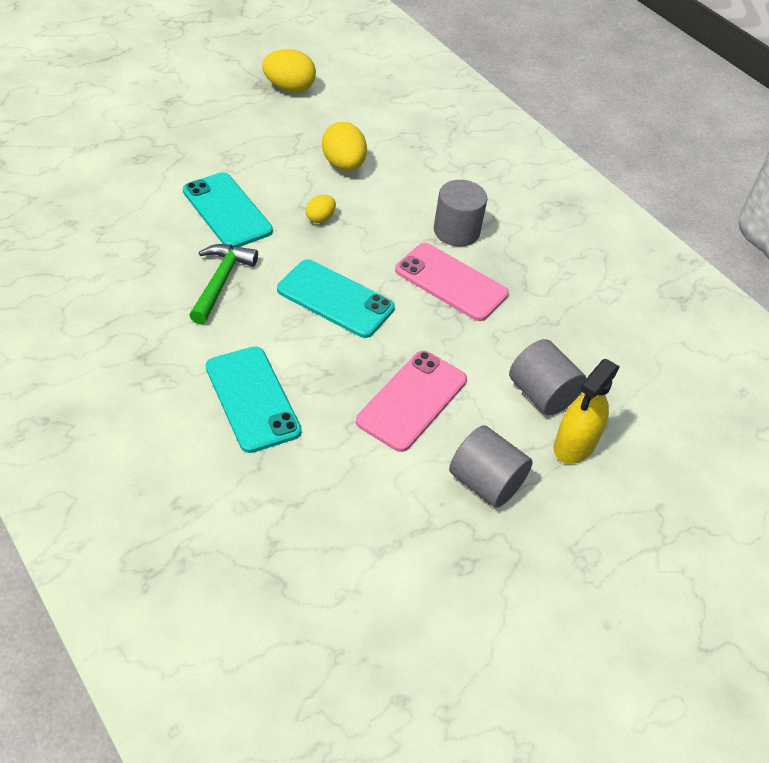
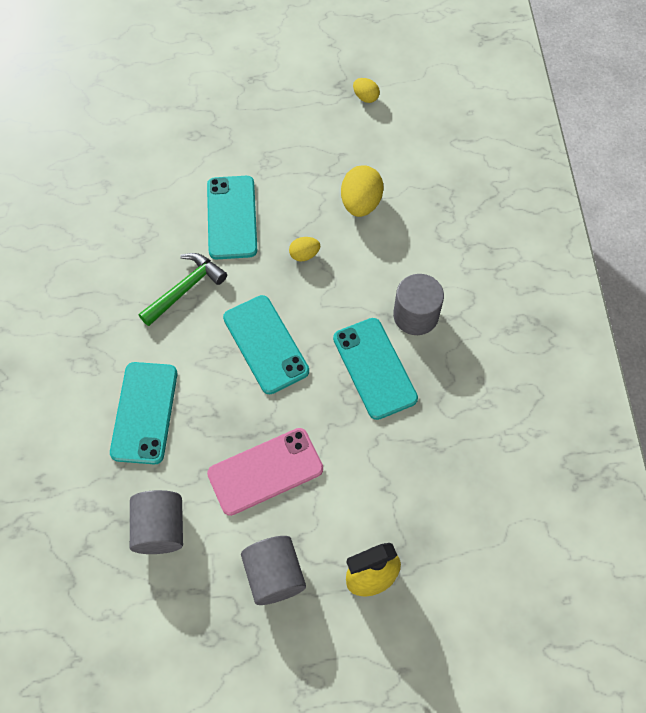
camera: 35 degrees right, 15 degrees up
(289, 88) = (365, 97): yellow egg -> yellow egg, size x0.55
(451, 282) = (374, 368): pink phone -> turquoise phone
(541, 394) = (377, 516): grey cylinder -> grey cylinder (160, 529)

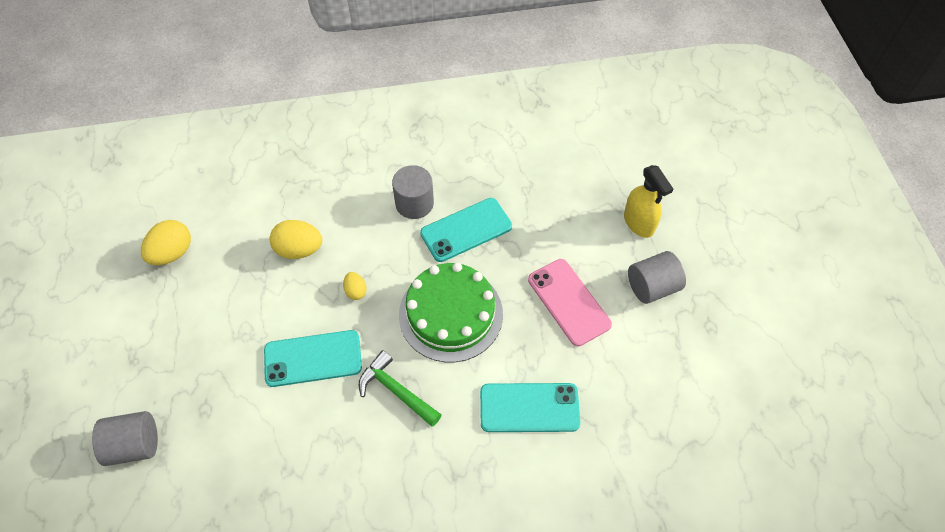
camera: 95 degrees left, 5 degrees down
(160, 529) = (633, 377): grey cylinder -> grey cylinder (134, 445)
(265, 344) = (451, 314): turquoise phone -> green cake
(365, 97) = (172, 253): yellow egg -> yellow egg, size x1.80

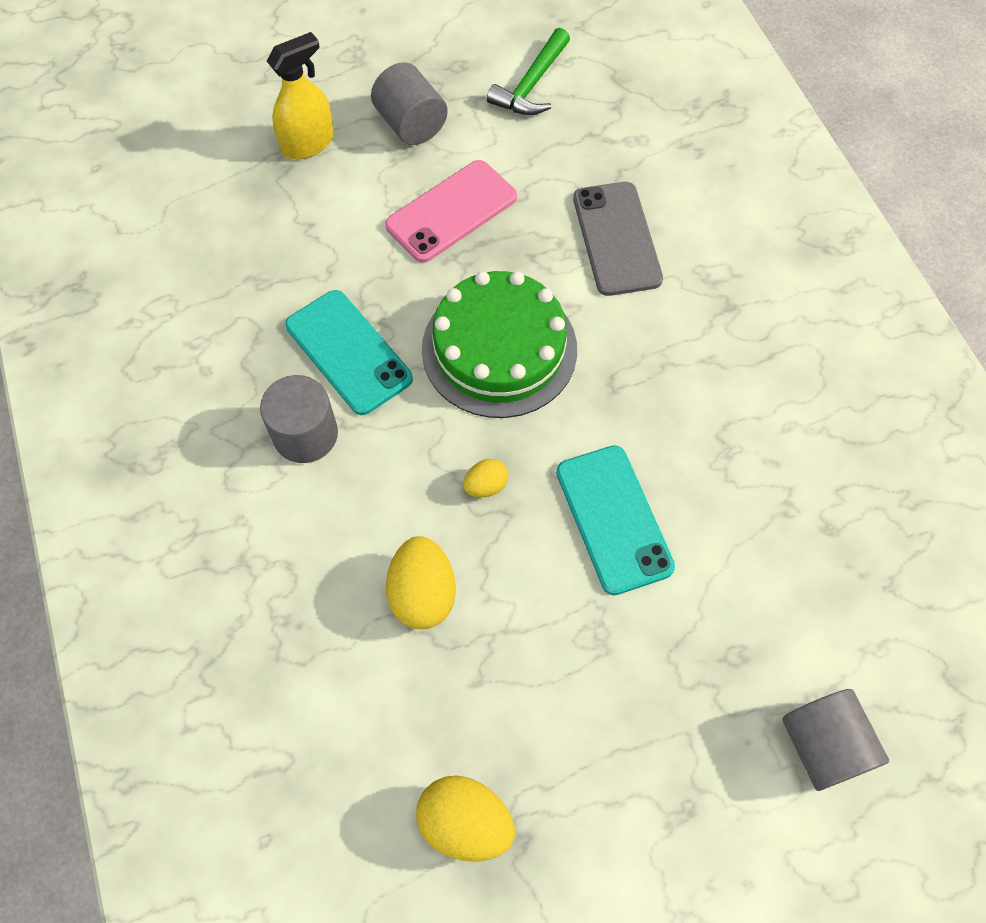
camera: 100 degrees left, 5 degrees up
(396, 391) = (634, 396): green hammer -> green hammer (531, 85)
(529, 408) = (616, 238): turquoise phone -> grey phone

